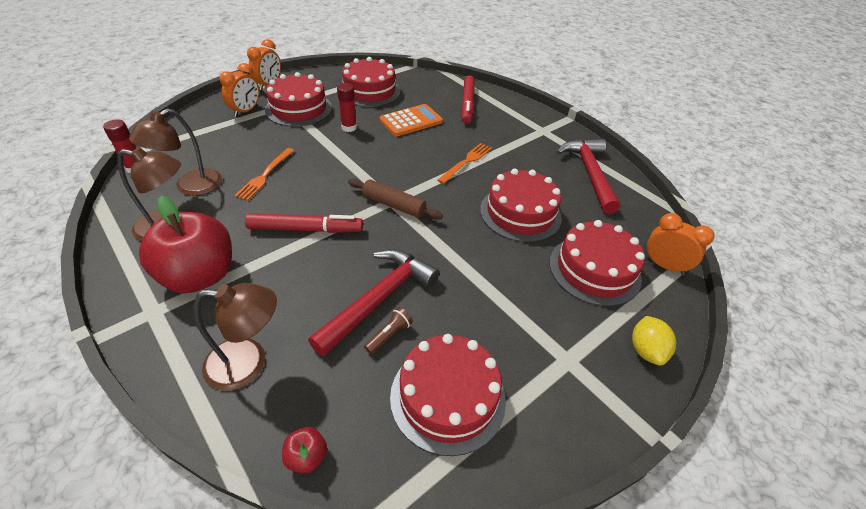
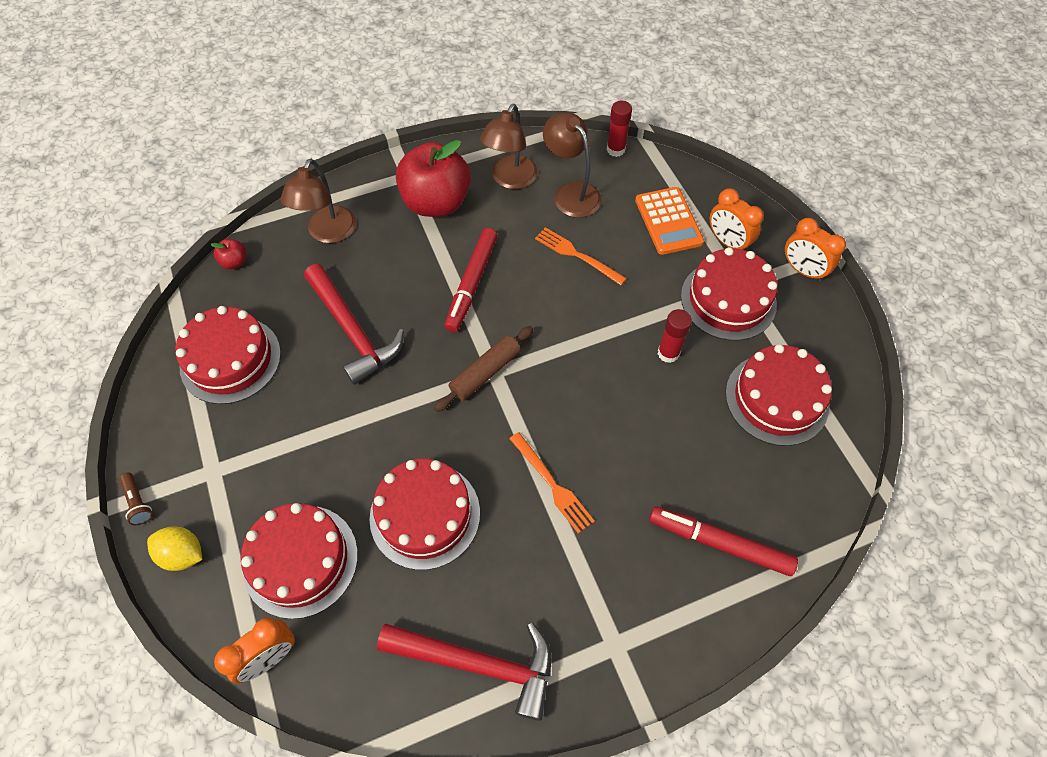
camera: 110 degrees right, 15 degrees up
(389, 335) = (309, 331): brown flashlight -> brown flashlight (138, 502)
(411, 121) = (675, 438): orange calculator -> orange calculator (668, 221)

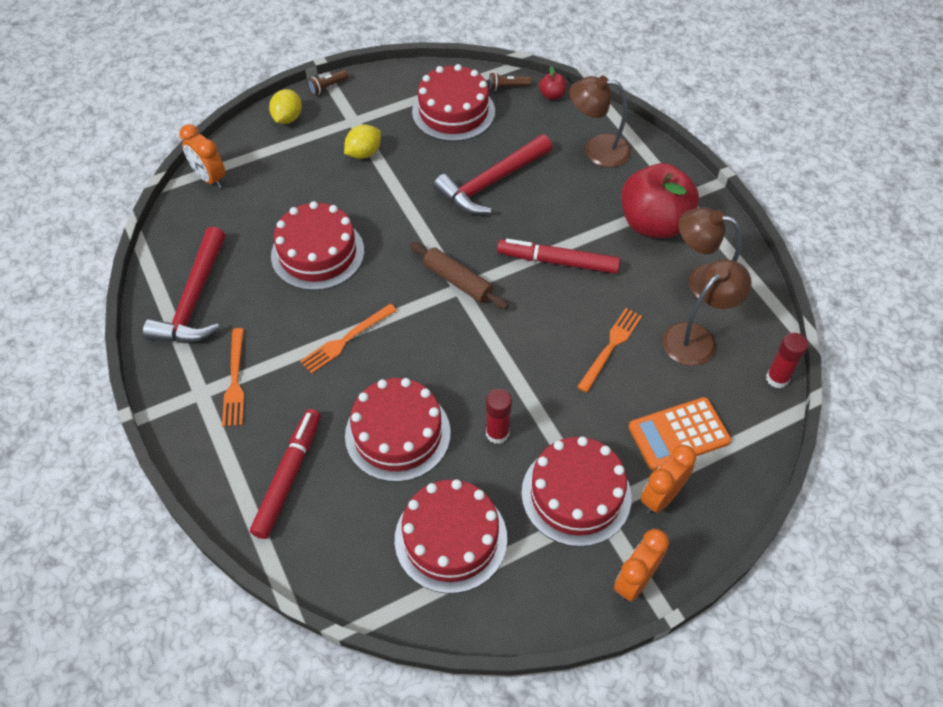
camera: 85 degrees right, 5 degrees down
(207, 302) = (507, 87): none -> brown flashlight
(273, 460) = (364, 153): none -> yellow lemon
(300, 560) = (281, 183): red cake -> red cake (397, 434)
(600, 605) = (235, 381): none -> orange fork

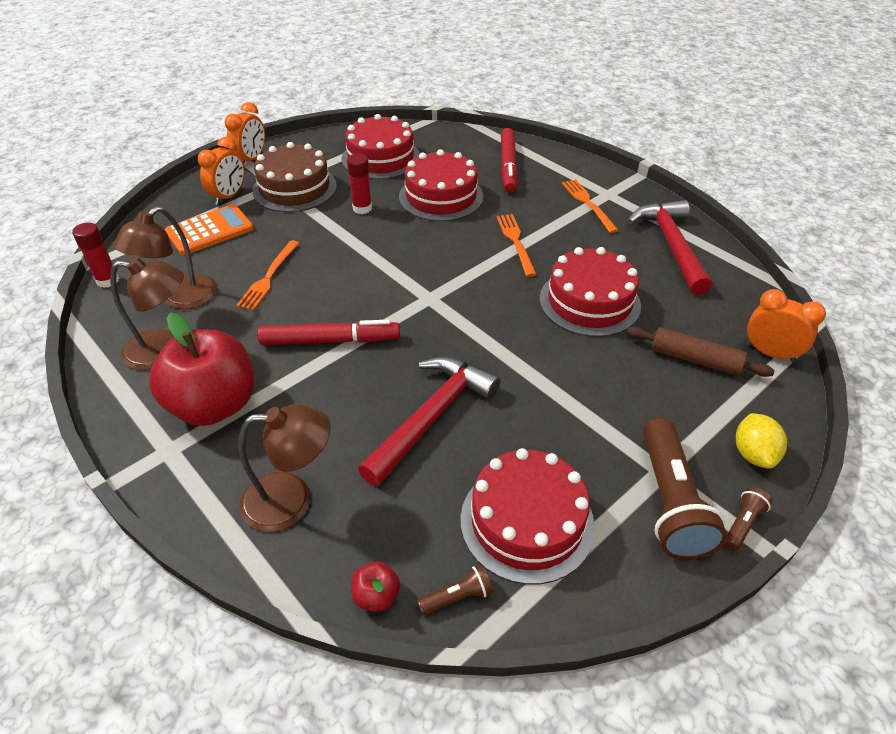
camera: 165 degrees right, 10 degrees down
(346, 340) = (516, 242): orange fork -> orange fork turned 45 degrees counterclockwise
(361, 104) = (670, 502): none -> brown flashlight
(364, 153) = (615, 423): yellow lemon -> none
(457, 281) = (433, 303): brown rolling pin -> brown rolling pin (695, 359)
(576, 494) = (294, 188): red cake -> brown cake

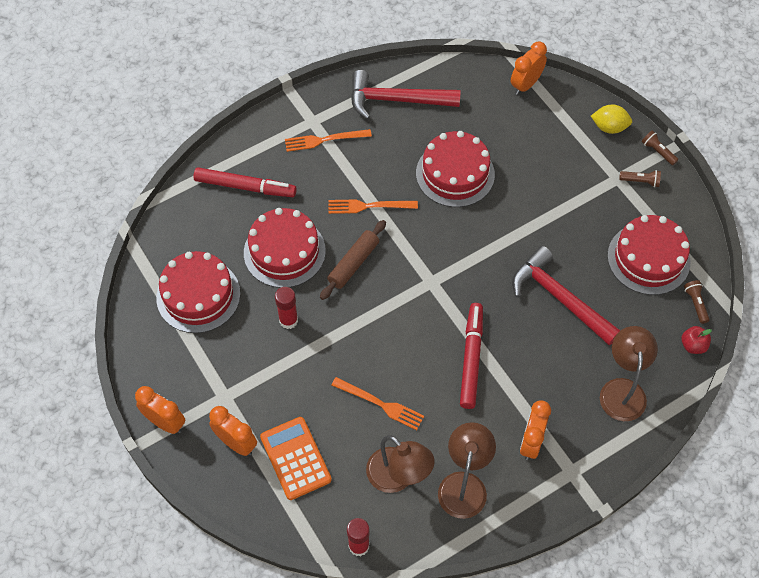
camera: 80 degrees left, 15 degrees up
(214, 405) = (531, 442): red apple -> orange clock
(294, 188) = (236, 379): brown cake -> none
(670, 502) = (640, 181): brown flashlight -> brown flashlight, size x0.45
(695, 359) = (525, 129): brown rolling pin -> brown rolling pin (353, 263)

